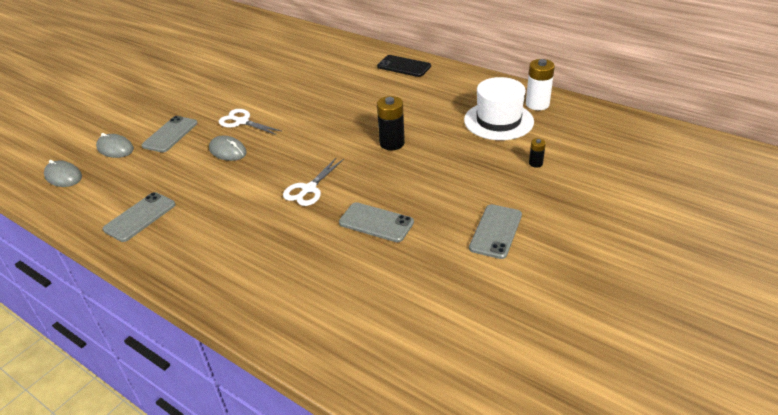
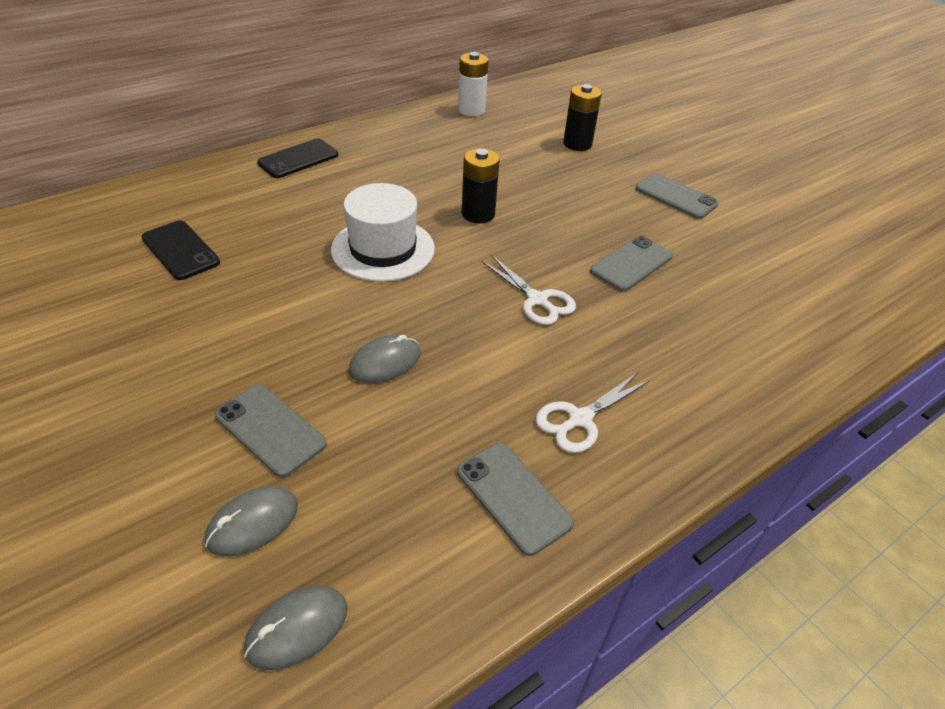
camera: 75 degrees left, 5 degrees up
(242, 122) = (307, 332): white scissors -> white scissors (580, 419)
(290, 67) = (180, 250): none -> black phone
(498, 121) = (485, 138): white hat -> white hat (383, 249)
(535, 163) = (577, 144): black battery -> black battery, size x1.93

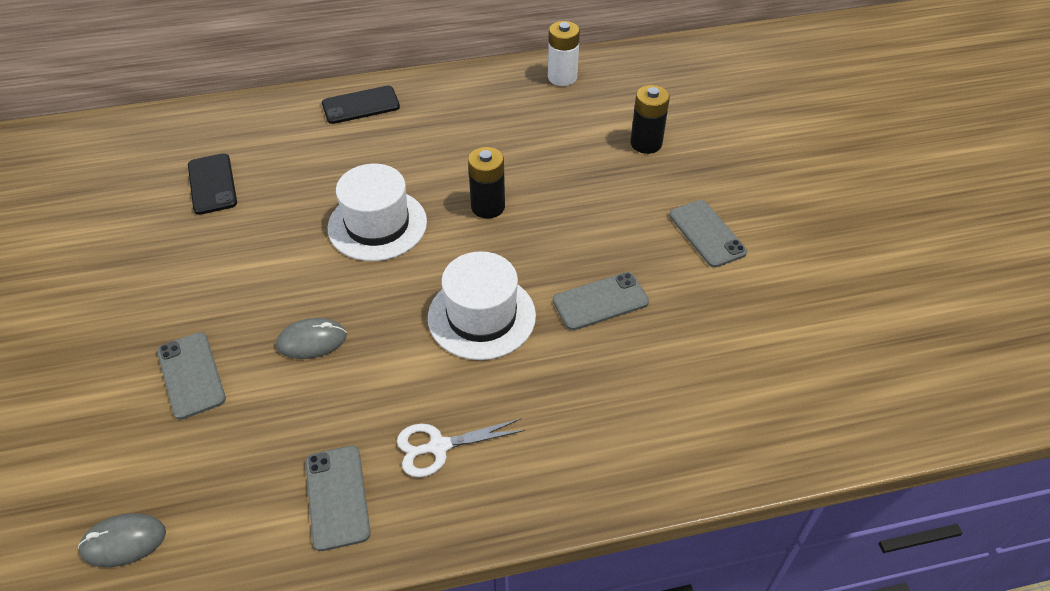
camera: 25 degrees right, 5 degrees up
(252, 523) = (138, 449): grey mouse -> none
(537, 300) = (481, 316): white scissors -> white hat

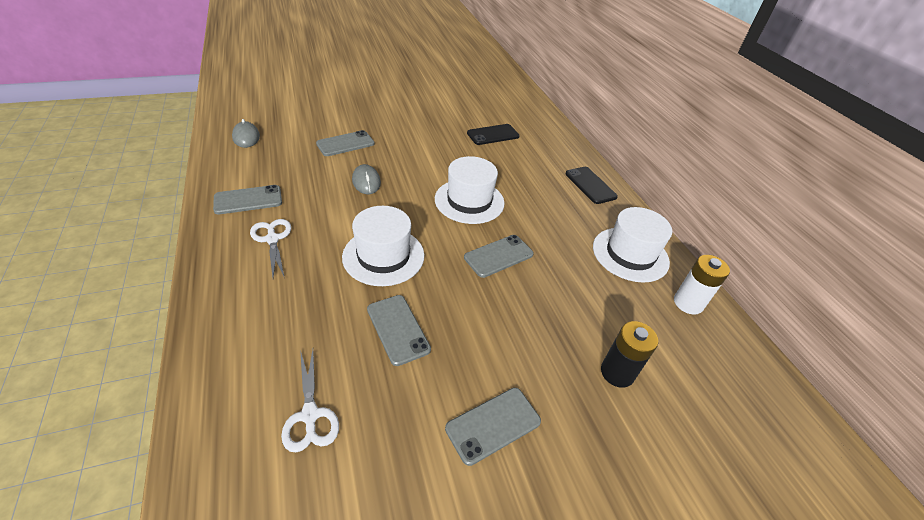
camera: 80 degrees right, 5 degrees down
(488, 207) = (498, 256): black battery -> grey phone
(491, 100) = (630, 254): none -> white hat
(711, 371) = (310, 415): none -> white scissors

